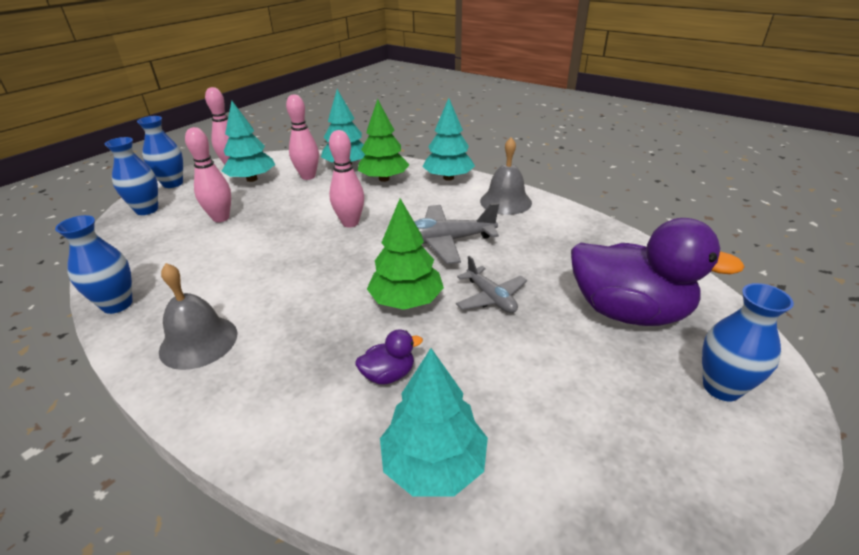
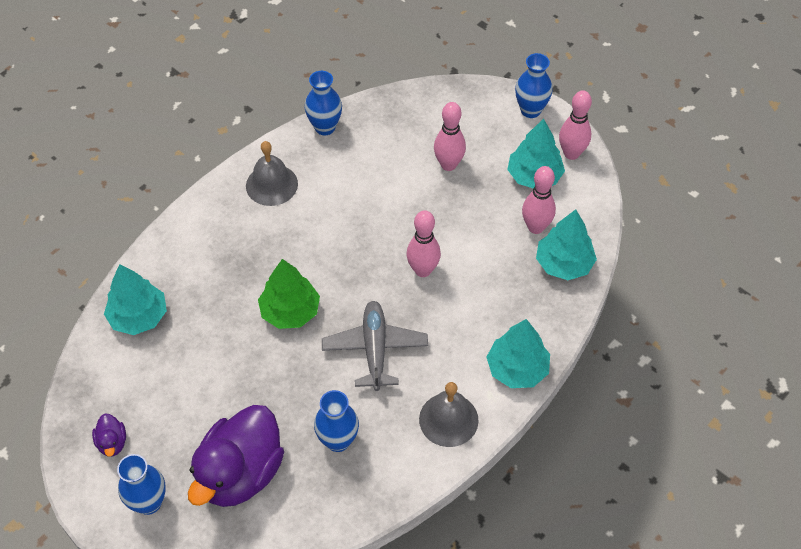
camera: 95 degrees right, 20 degrees up
(147, 210) = (473, 105): blue vase -> blue vase (338, 440)
(384, 179) = (521, 302): green tree -> none
(388, 374) = (213, 296): purple duck -> purple duck (112, 442)
(491, 297) = (281, 373): grey plane -> none

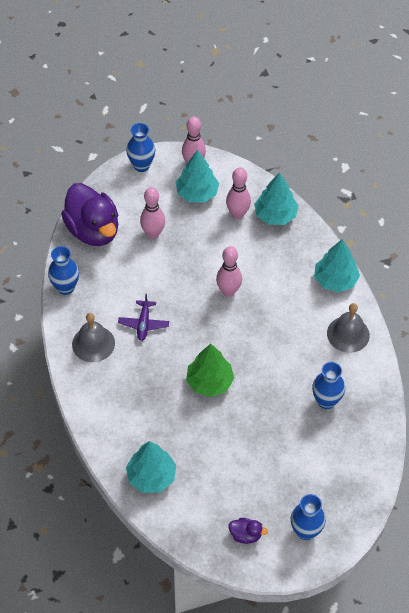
camera: 60 degrees left, 0 degrees up
(240, 473) = (316, 467): purple duck -> purple duck (93, 230)
(325, 215) = (143, 324): none -> purple plane
(375, 349) = (271, 348): grey plane -> none

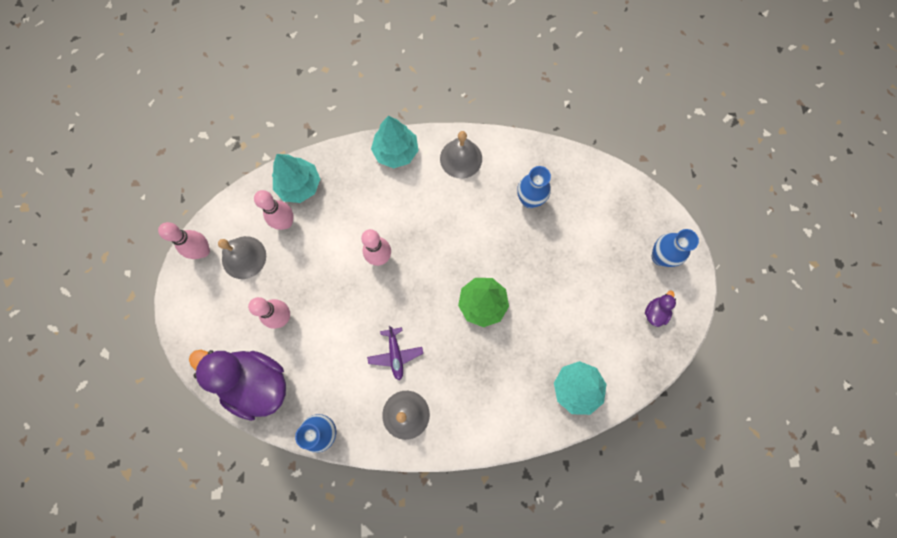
camera: 75 degrees left, 20 degrees up
(93, 230) = (256, 383): purple duck -> purple duck turned 135 degrees counterclockwise
(141, 165) = (184, 308): blue vase -> none
(143, 324) = (395, 354): purple plane -> purple plane turned 60 degrees clockwise
(197, 193) = (244, 257): turquoise tree -> grey bell

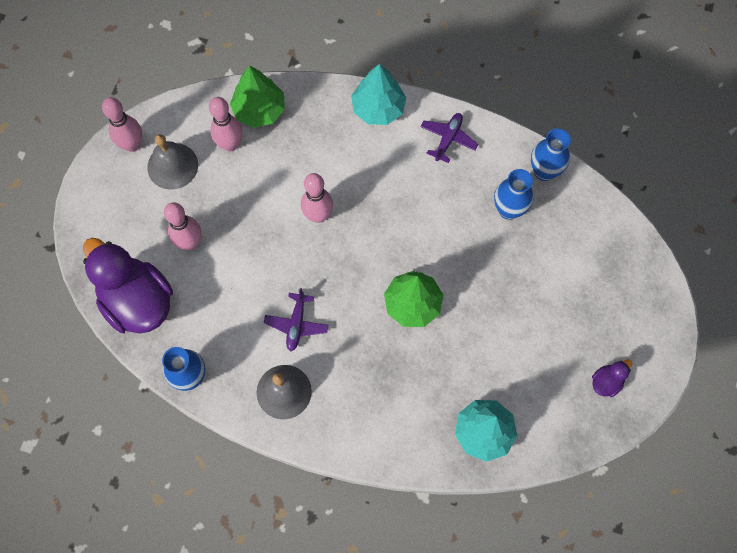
camera: 20 degrees right, 5 degrees down
(299, 185) = (259, 110): turquoise tree -> green tree
(461, 158) = (448, 139): grey bell -> purple plane
(660, 257) = (636, 323): blue vase -> blue vase (544, 171)

